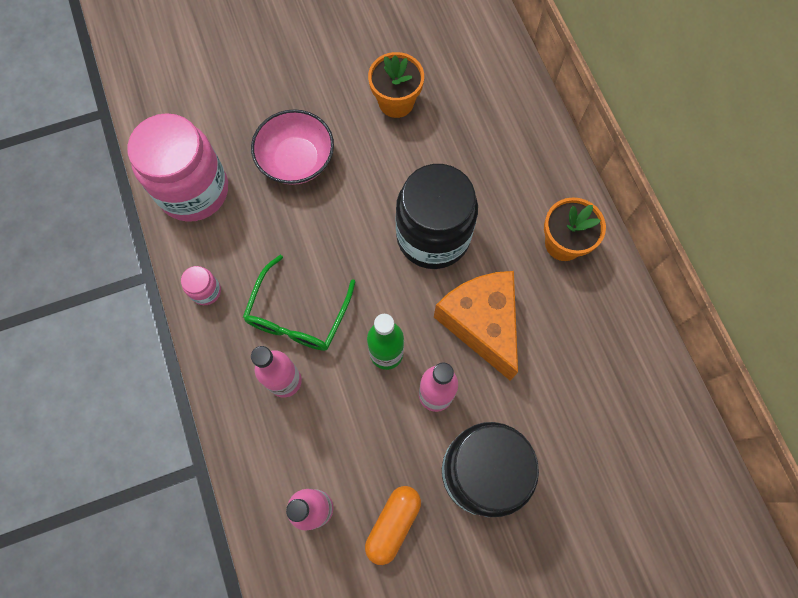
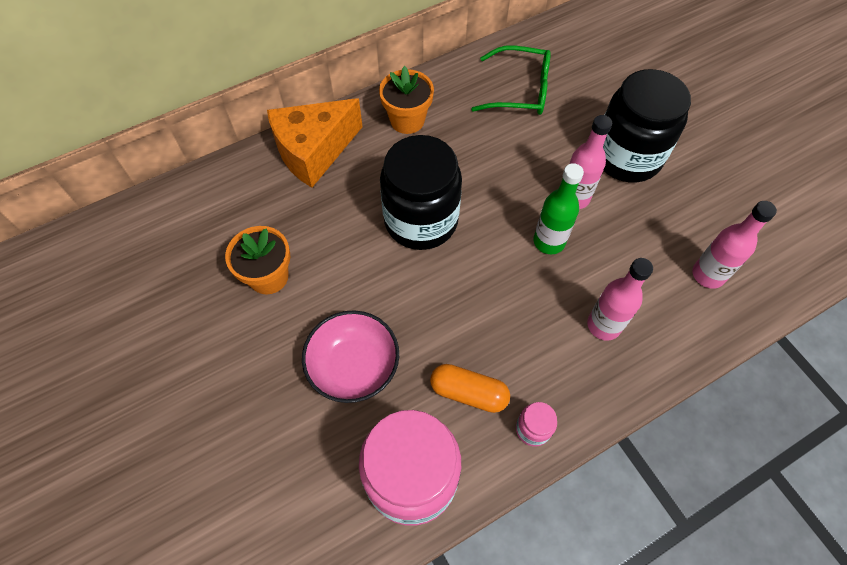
camera: 100 degrees left, 10 degrees down
(298, 315) = (534, 327): green glasses -> green glasses (520, 90)
(393, 524) = (694, 213): orange capsule -> orange capsule (468, 392)
(481, 323) = (498, 171): orange cheese -> orange cheese (314, 151)

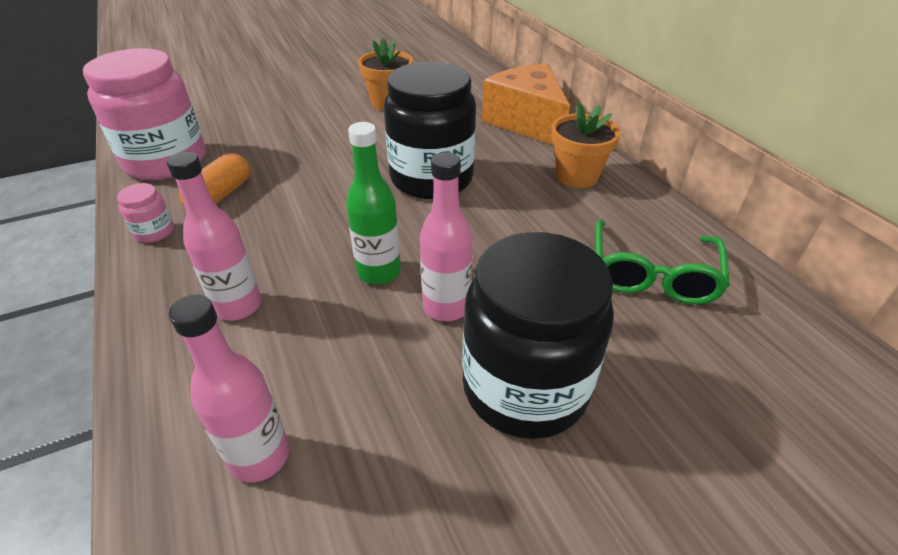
camera: 95 degrees right, 20 degrees down
(354, 366) = (284, 138): pink bowl -> none

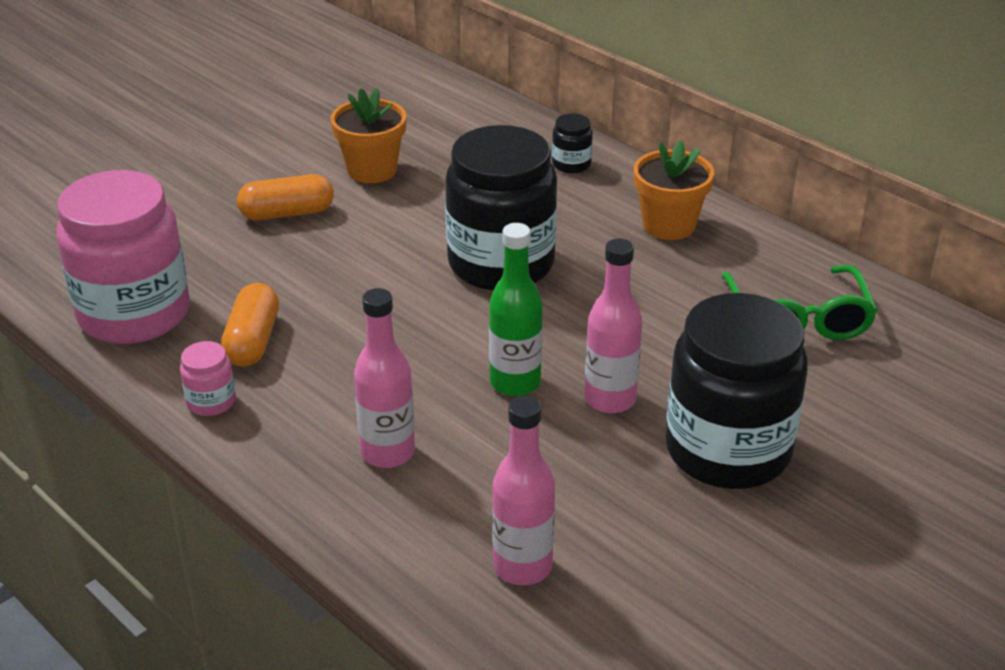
camera: 20 degrees left, 5 degrees down
(314, 118) = (287, 213): none -> orange capsule
(527, 122) = (571, 164): orange cheese -> black jar

